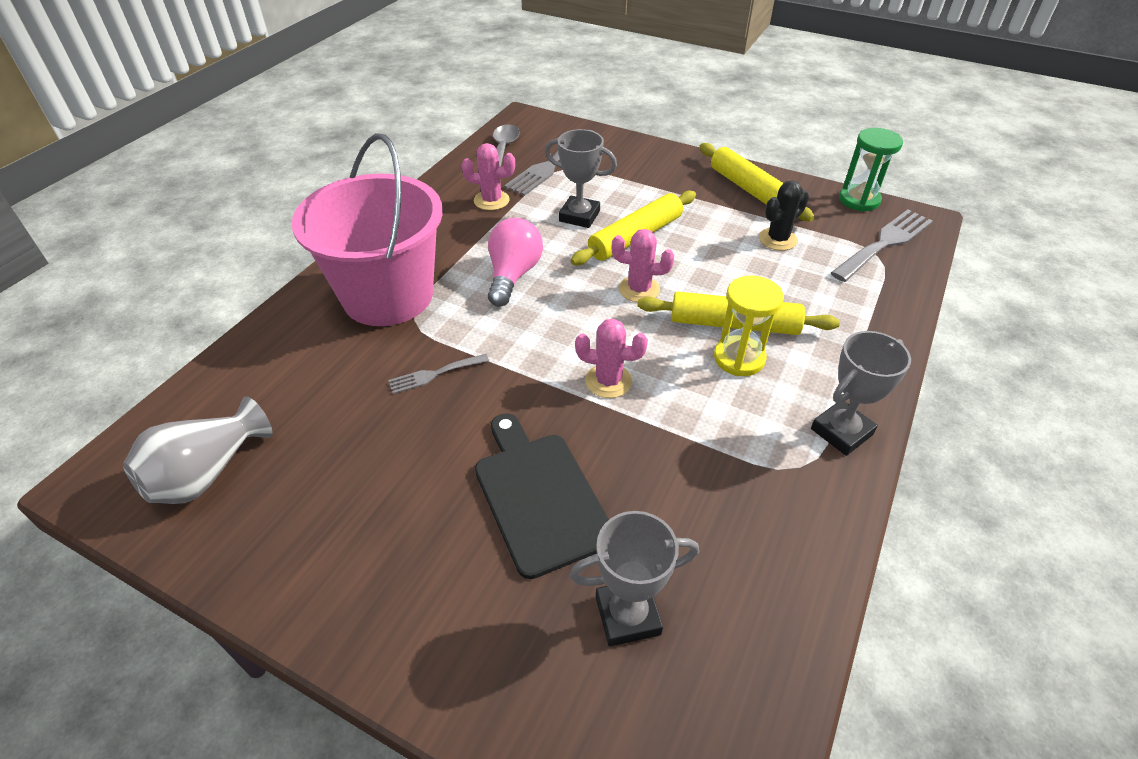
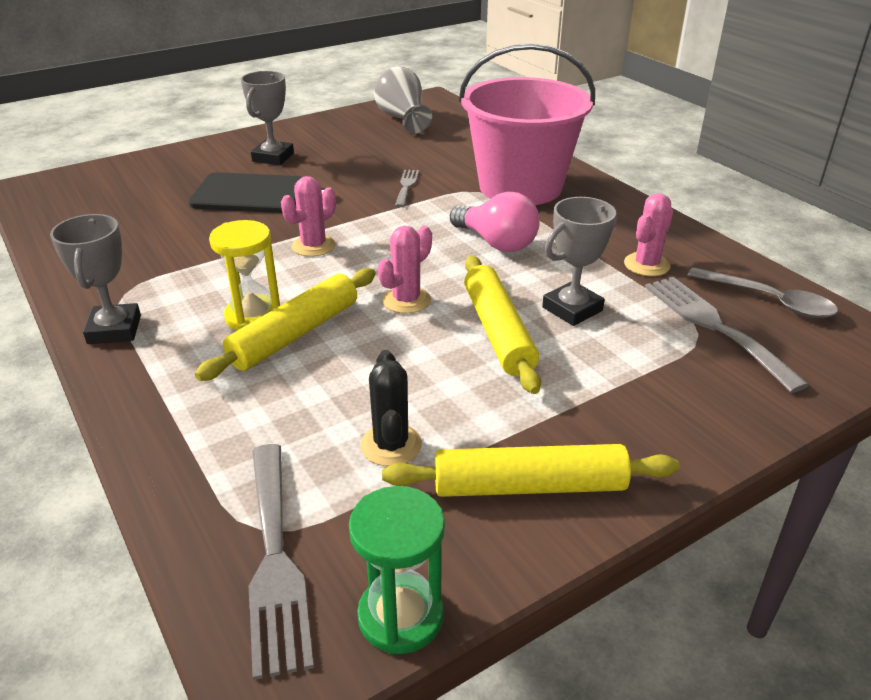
camera: 120 degrees right, 10 degrees down
(627, 615) = (146, 197): grey trophy -> grey trophy (273, 157)

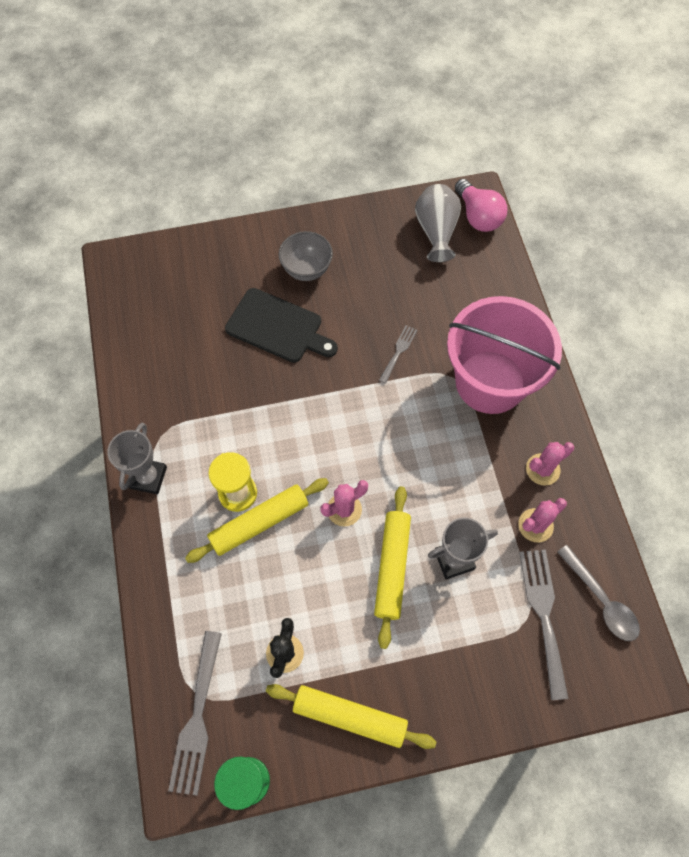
camera: 20 degrees right, 30 degrees up
(273, 157) = (306, 269): grey trophy -> grey bowl
(313, 246) = (301, 418): pink cactus -> pink cactus (542, 469)
(496, 243) = (436, 458): pink light bulb -> pink light bulb (478, 216)

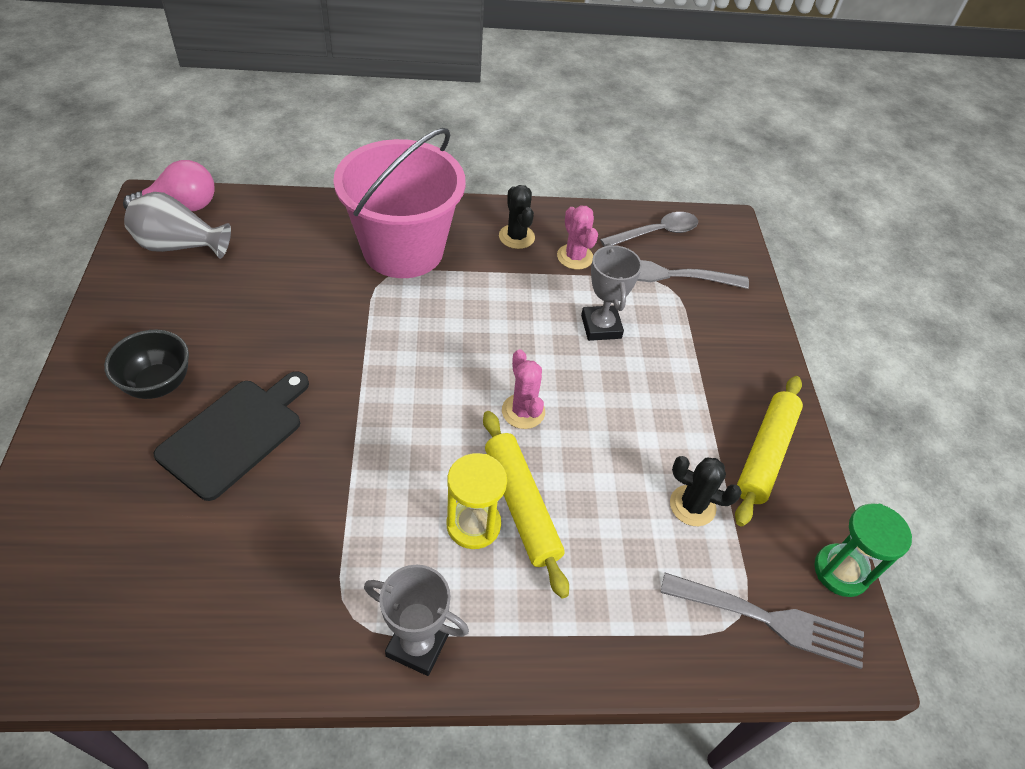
camera: 85 degrees left, 15 degrees down
(306, 269) = (158, 384): grey bowl -> black bowl
(392, 567) = (601, 381): yellow rolling pin -> none
(398, 352) = (331, 317): grey fork -> none
(542, 469) = (516, 237): pink cactus -> black cactus

